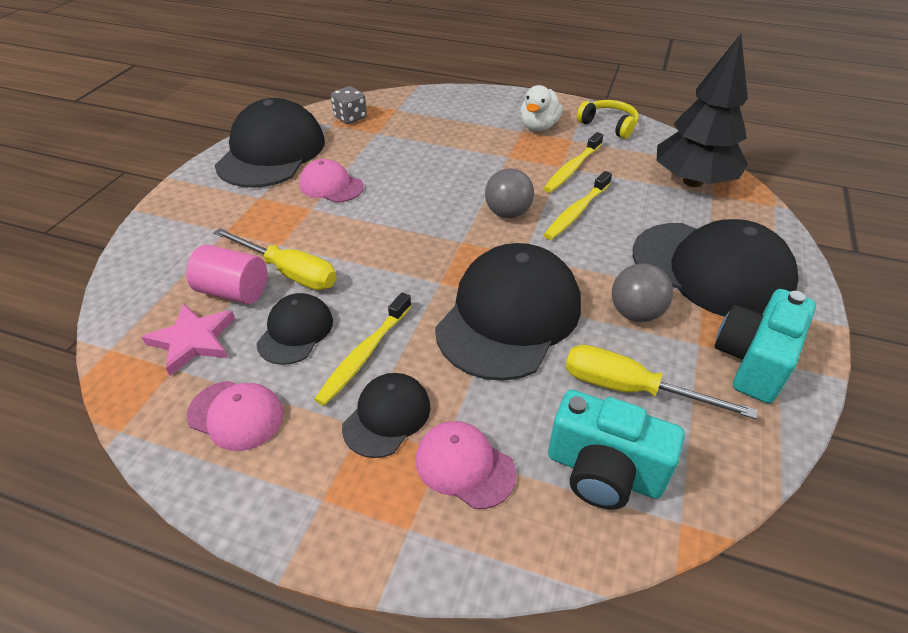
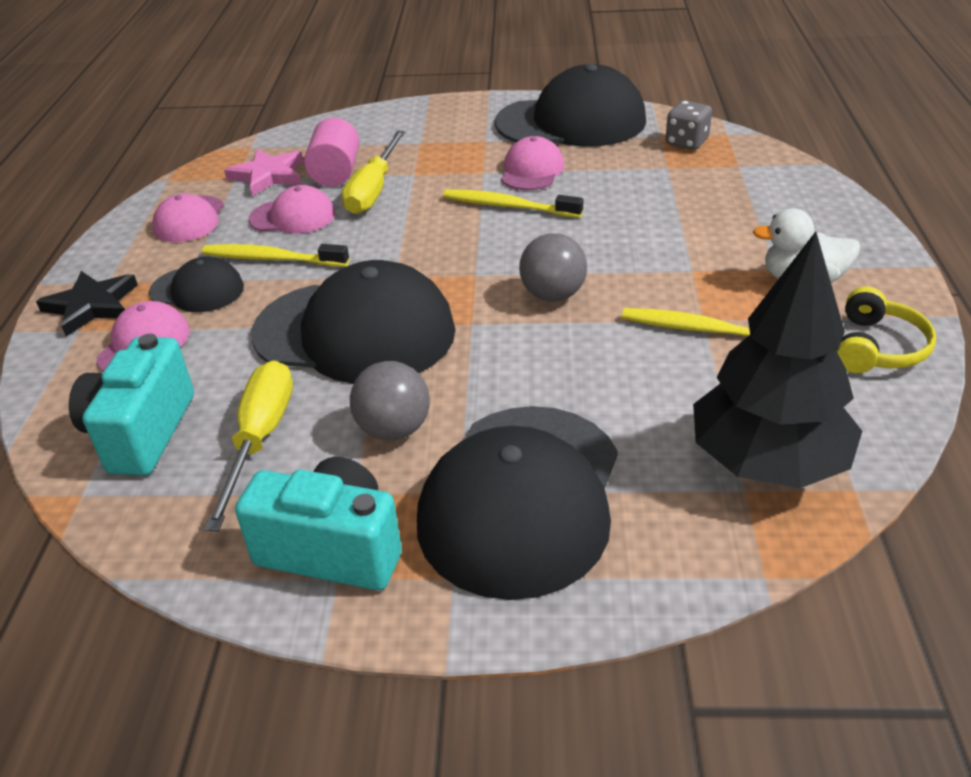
camera: 75 degrees right, 5 degrees down
(295, 331) = (293, 216): black cap -> pink cap
(366, 516) = (91, 306): none -> black star
(576, 212) = (592, 350): yellow toothbrush -> yellow toothbrush (508, 206)

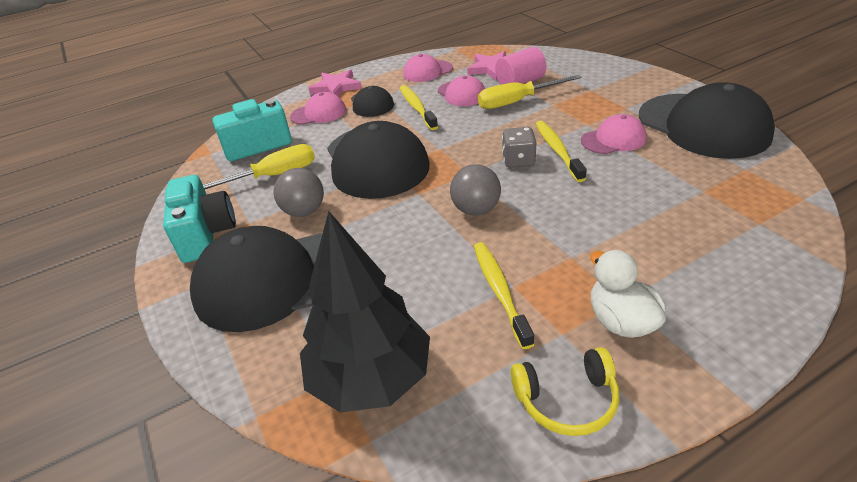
camera: 60 degrees right, 0 degrees up
(91, 306) = (336, 87): black star -> pink star
(686, 142) = (755, 184): grey dice -> grey dice (518, 160)

